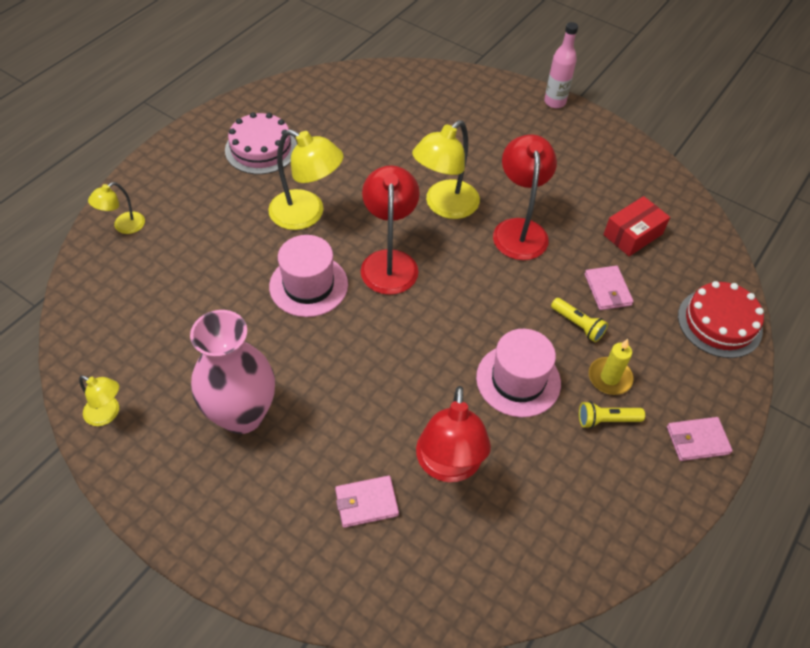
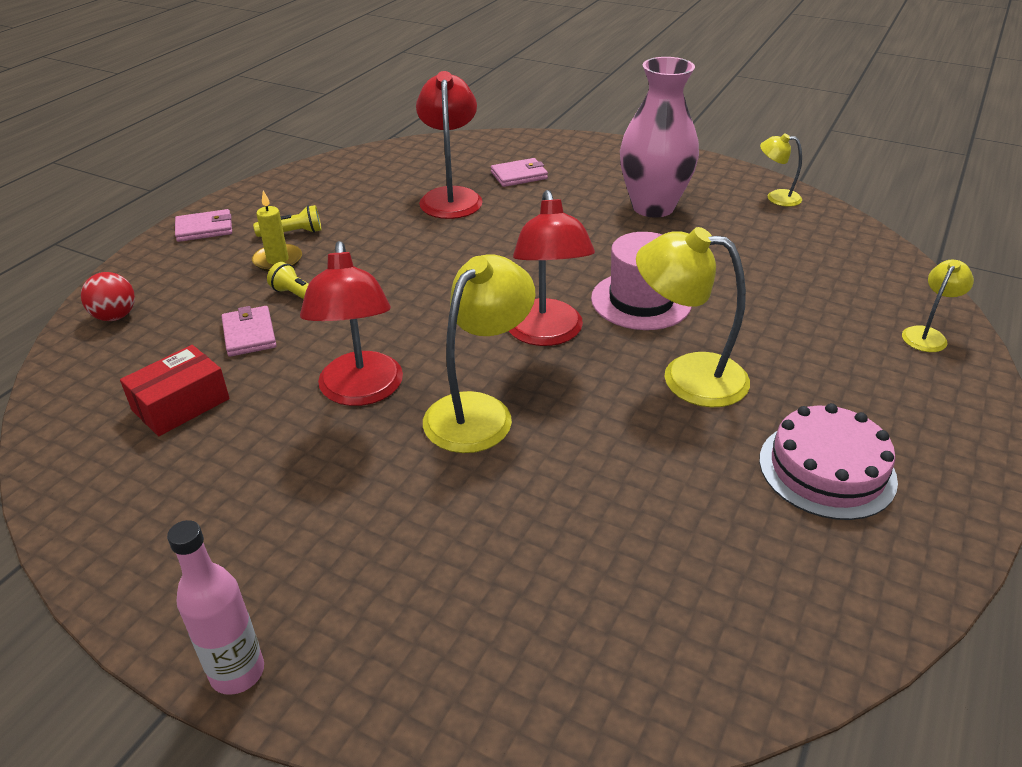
camera: 175 degrees right, 15 degrees down
(518, 380) = (380, 250): pink hat -> none
(719, 323) = (115, 316): red cake -> red ball

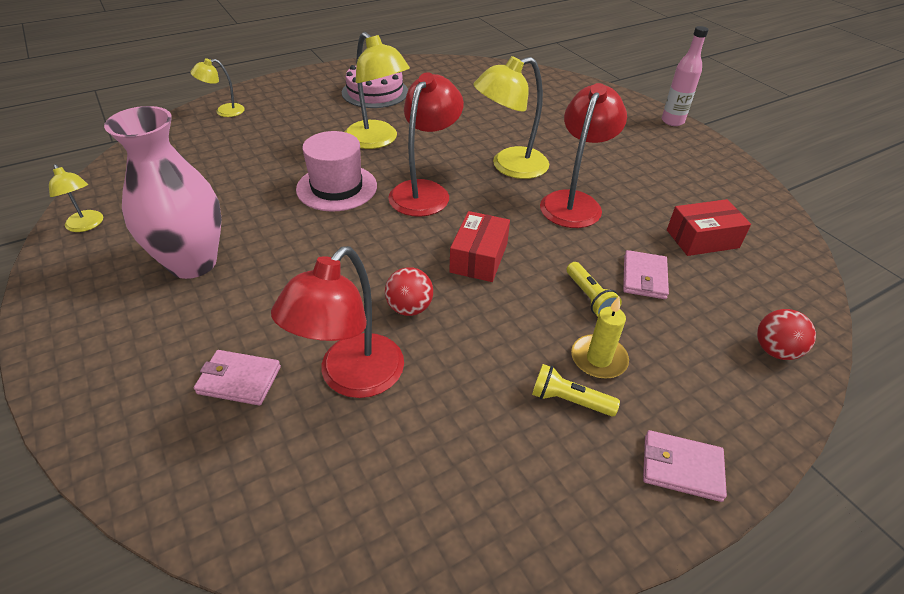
camera: 150 degrees left, 5 degrees up
(427, 292) = (479, 258): none -> red box
(452, 239) = (409, 308): none -> red ball

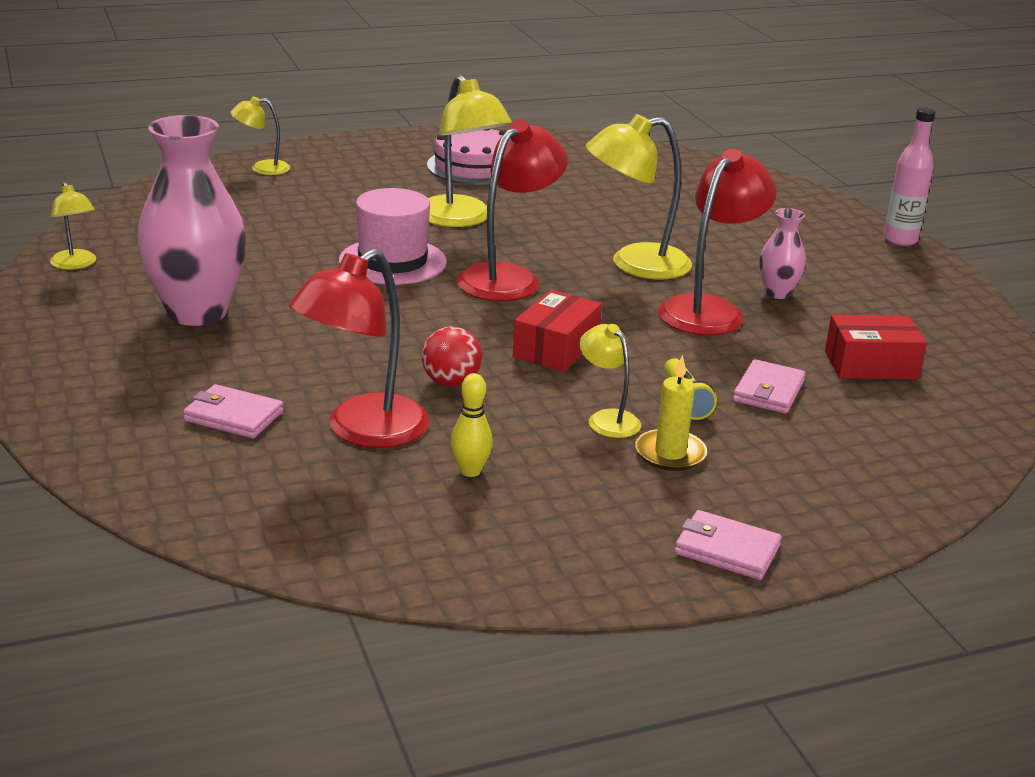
camera: 10 degrees right, 15 degrees down
(450, 410) = (470, 471): none -> yellow bowling pin
(539, 328) = (607, 419): none -> yellow lamp
(569, 400) = (616, 482): yellow flashlight -> none
(614, 179) = (777, 293): none -> pink vase
(775, 350) = (906, 475): red ball -> none

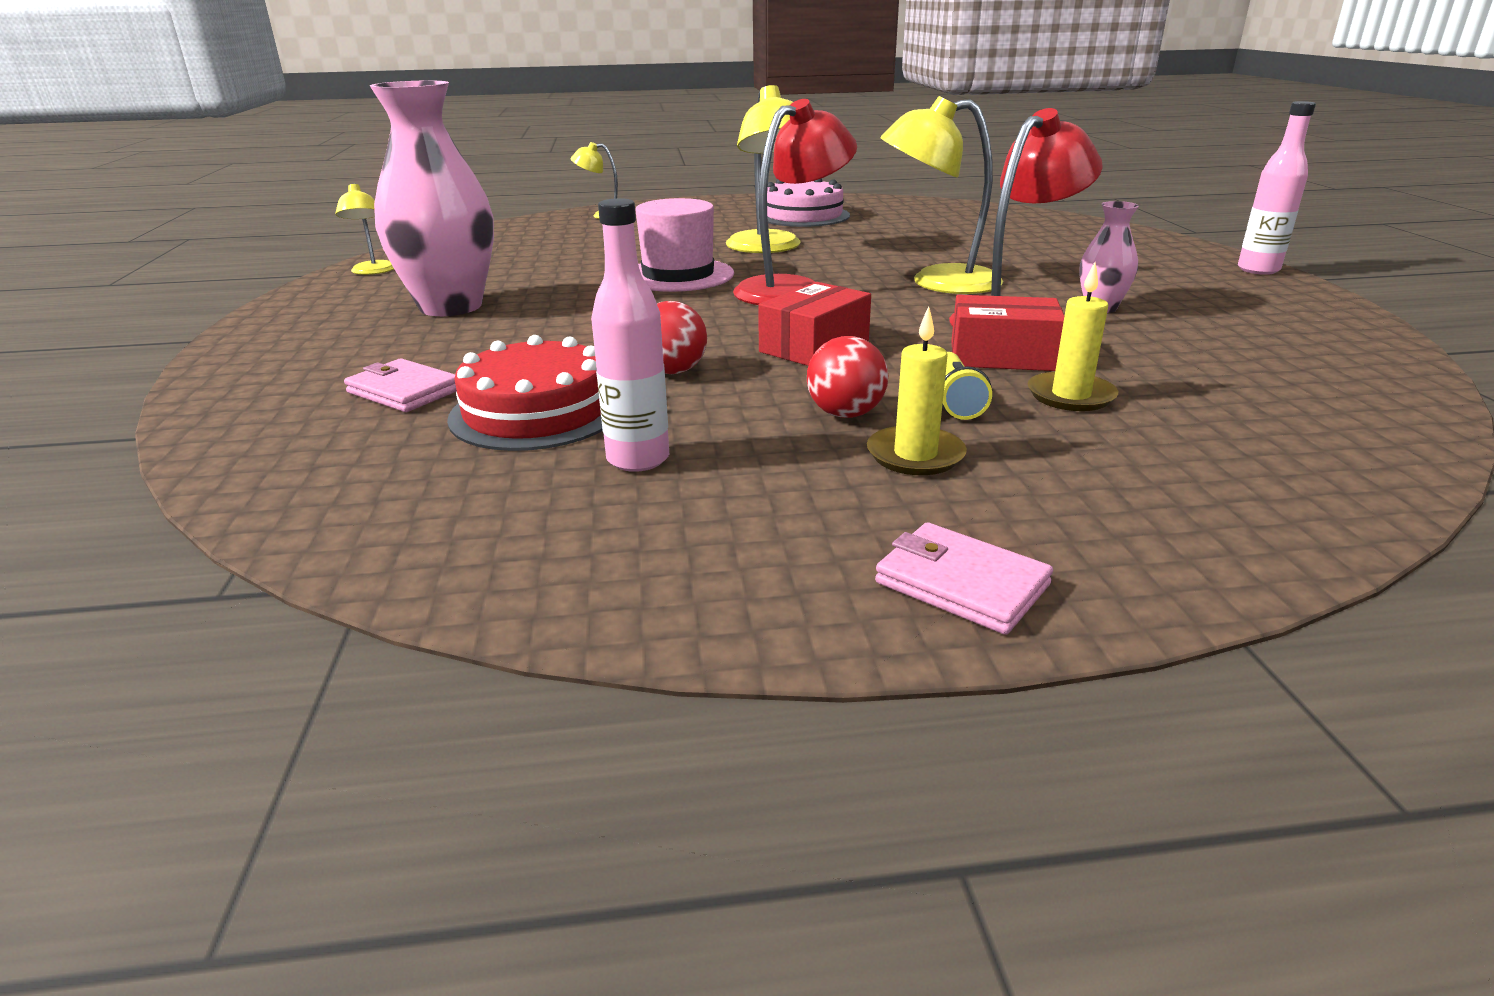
camera: 15 degrees right, 0 degrees up
(363, 431) = (537, 412): red lamp -> red cake
(470, 471) = (638, 459): yellow bowling pin -> pink bottle
(607, 419) = (845, 414): yellow lamp -> red ball
(768, 391) = (1070, 396): pink wallet -> yellow candle
(871, 365) = (1217, 375): red box -> red box (1002, 356)

